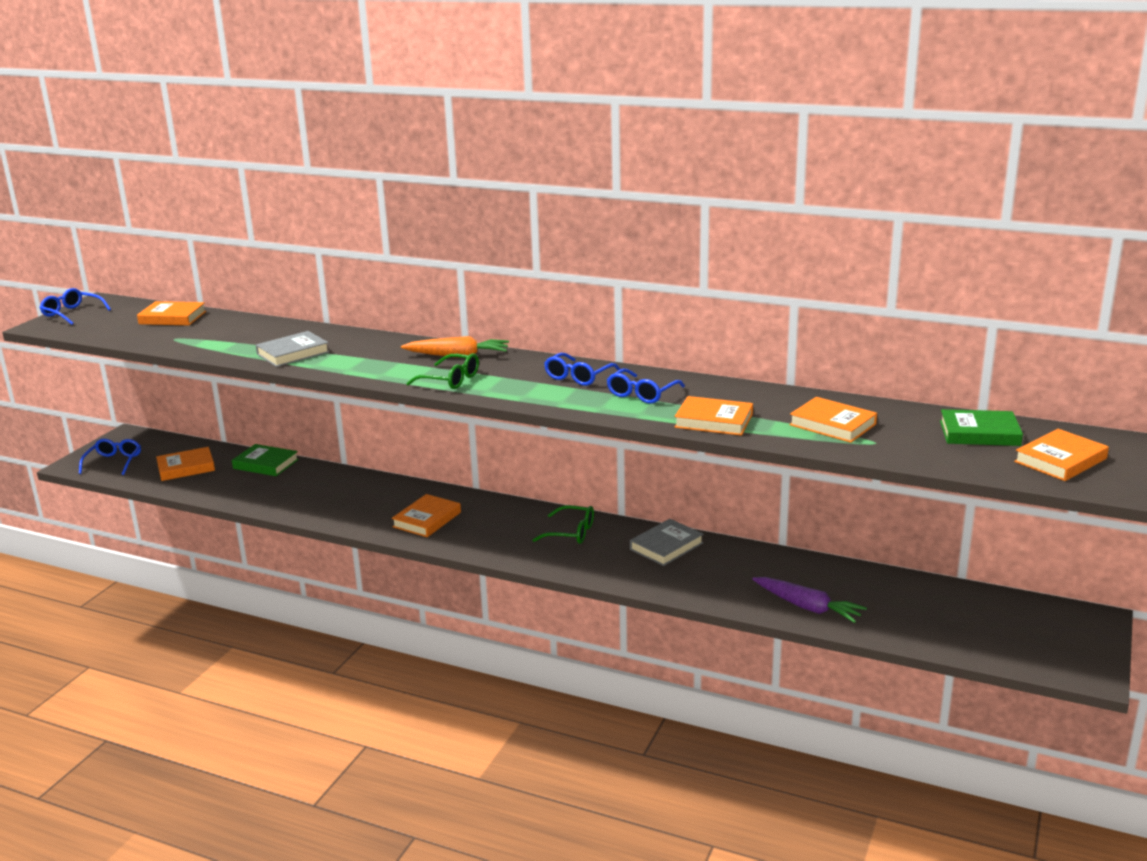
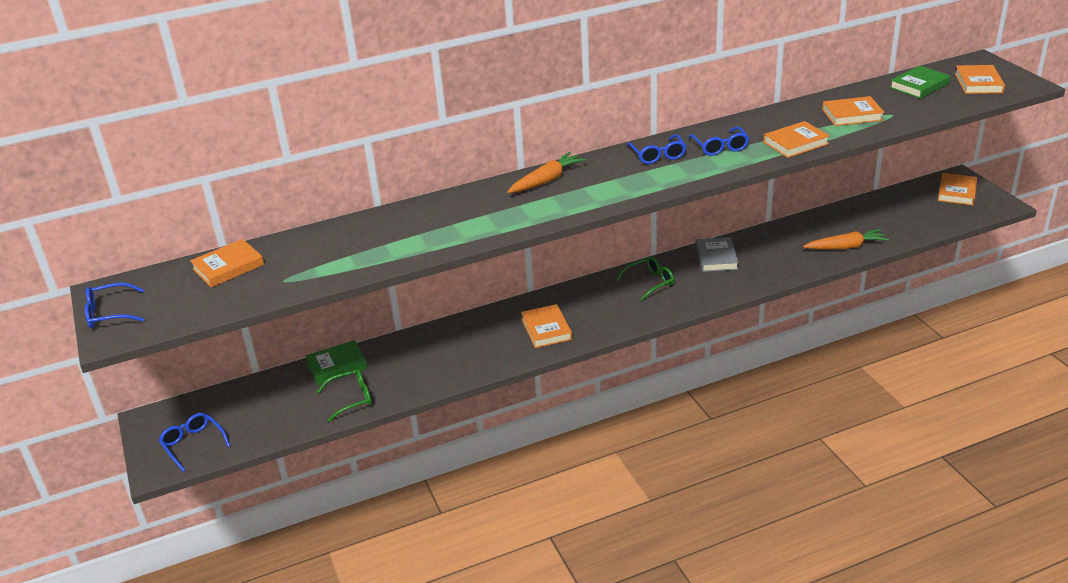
camera: 45 degrees left, 10 degrees up
(186, 467) = (273, 408): orange book -> orange book (956, 192)
(293, 353) = (421, 239): grey book -> none
(450, 380) = (587, 198): green glasses -> green glasses (352, 398)
(807, 607) = (846, 247): purple carrot -> orange carrot

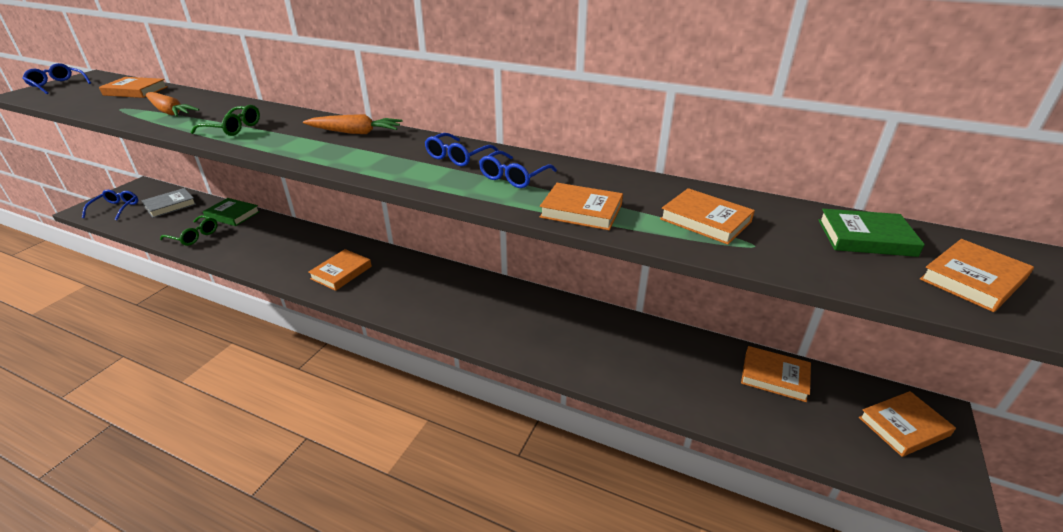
camera: 45 degrees right, 0 degrees up
(650, 282) = (459, 291): green glasses -> green glasses (233, 128)
(716, 257) = (538, 309): grey book -> grey book (170, 205)
(846, 247) = (661, 385): orange carrot -> orange carrot (170, 112)
(881, 207) = (774, 376): none -> orange book

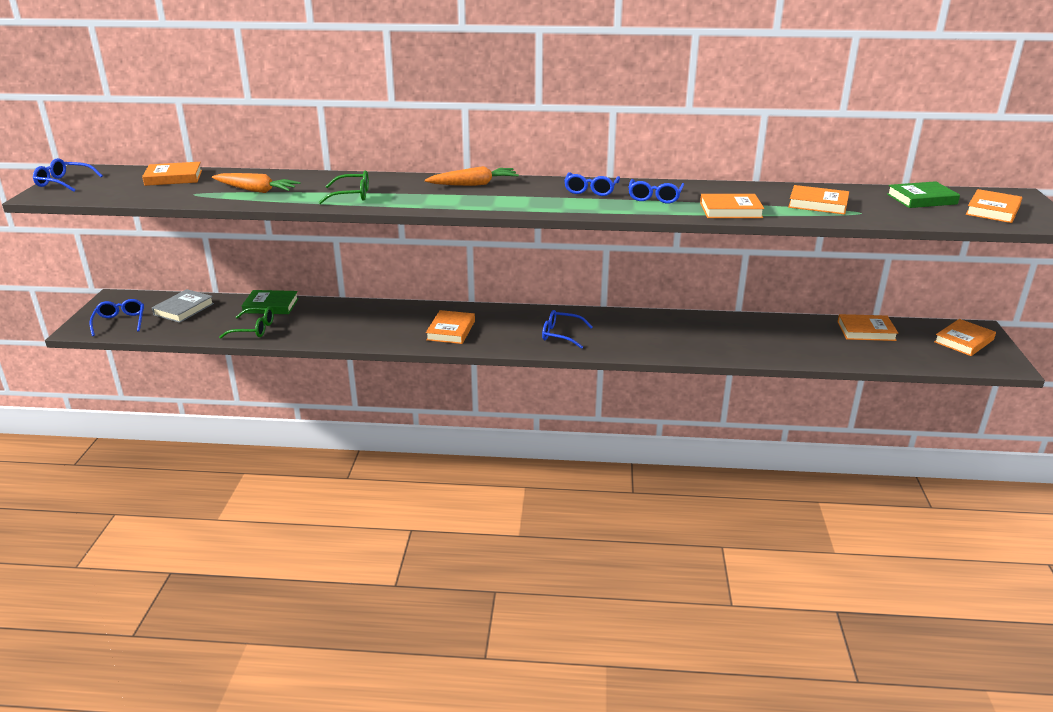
camera: 20 degrees left, 5 degrees down
(433, 301) = (561, 335): none -> blue glasses

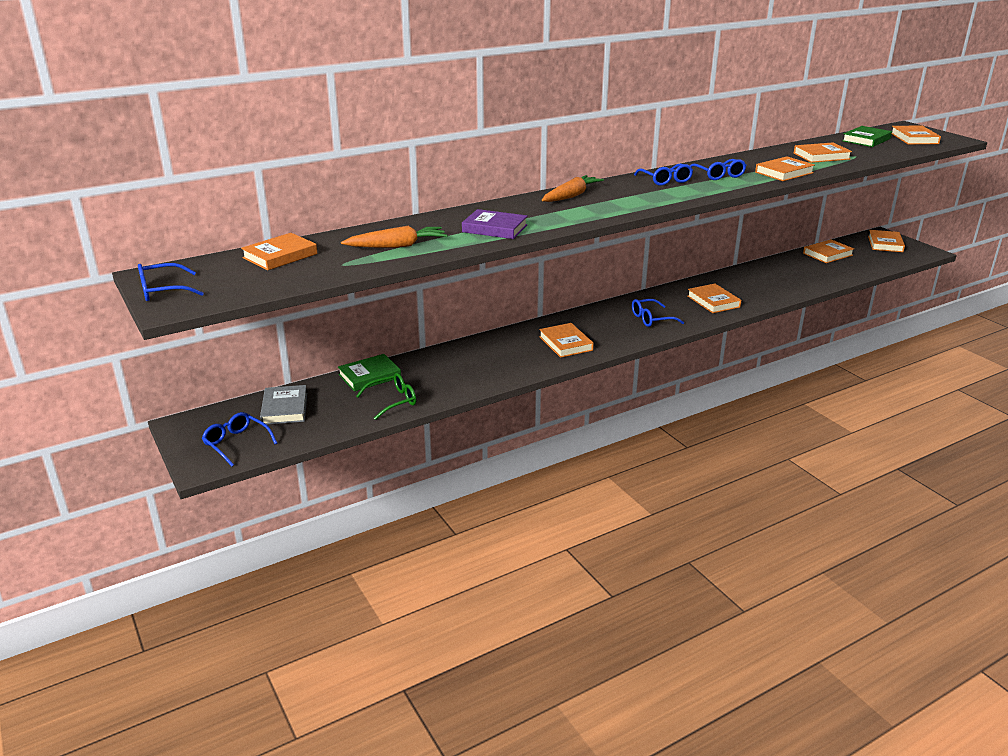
camera: 35 degrees left, 0 degrees up
(352, 195) = (494, 228): green glasses -> purple book
(649, 338) = (713, 301): none -> orange book

